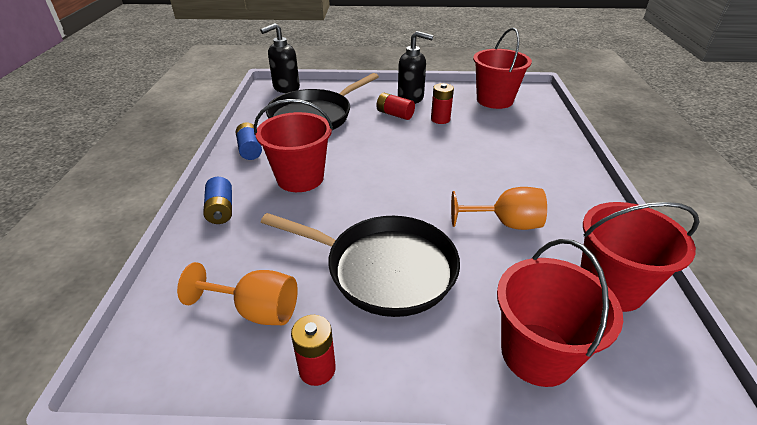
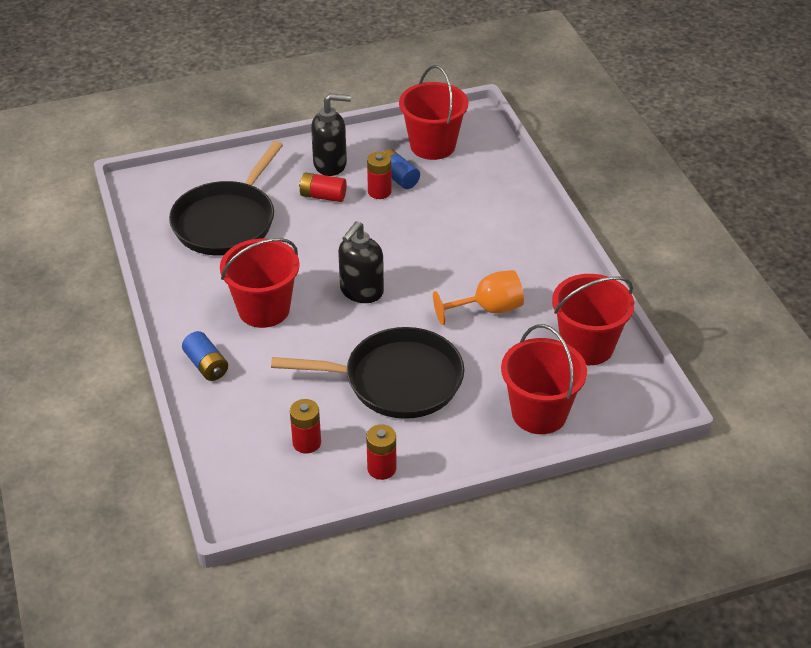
camera: 20 degrees left, 5 degrees up
(250, 149) = (183, 287): blue battery -> blue battery (398, 177)
(256, 310) = (306, 443): orange goblet -> red battery
(286, 88) = (160, 182): black soap dispenser -> black soap dispenser (361, 291)

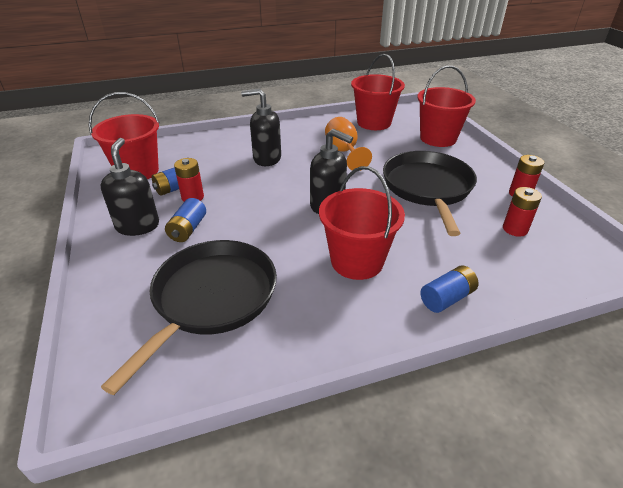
camera: 90 degrees left, 5 degrees down
(227, 221) = (211, 298): black pan -> black pan turned 90 degrees counterclockwise
(323, 196) = (188, 229): red battery -> blue battery
(466, 240) = (266, 159): none -> black soap dispenser

